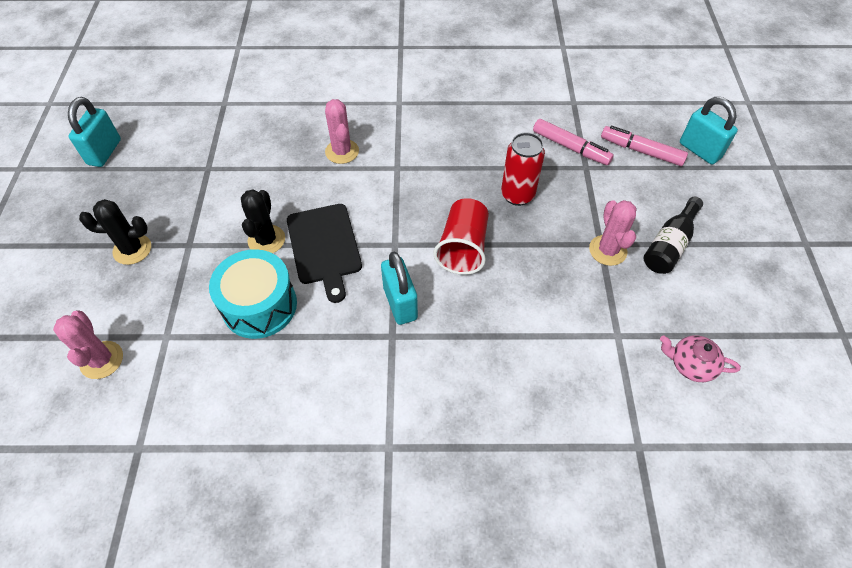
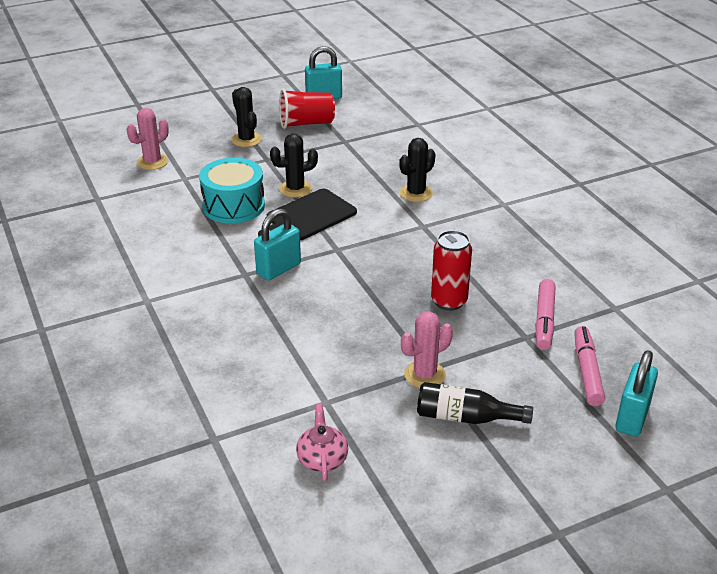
camera: 65 degrees right, 20 degrees down
(342, 151) = (416, 193): pink cactus -> black cactus
(463, 248) = (360, 286): red cup -> red cup (306, 123)

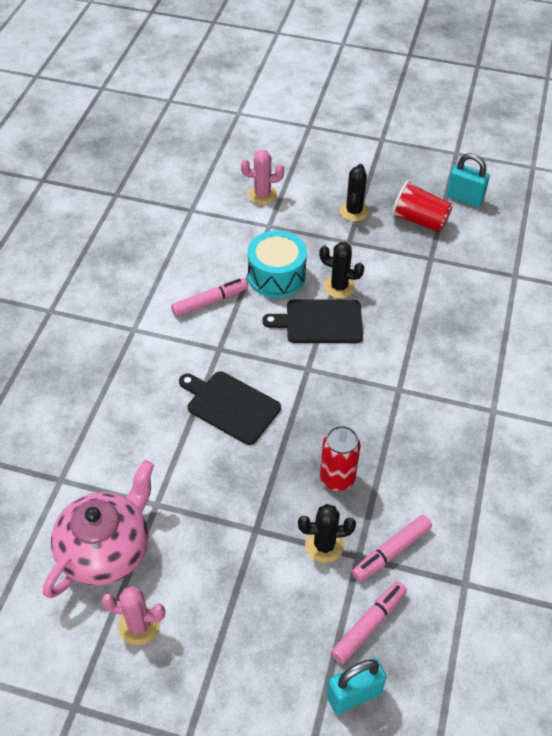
camera: 40 degrees right, 15 degrees up
(196, 249) = (210, 302): none -> pink marker
(278, 269) = (246, 360): turquoise padlock -> none
(304, 304) = (230, 406): none -> black cutting board
(322, 459) = (106, 549): pink teapot -> pink teapot, size x2.13
(416, 193) = (430, 351): black cactus -> black cactus (324, 545)
(424, 375) = (246, 533): pink cactus -> pink cactus (139, 625)
(466, 417) = (233, 593): black bottle -> none

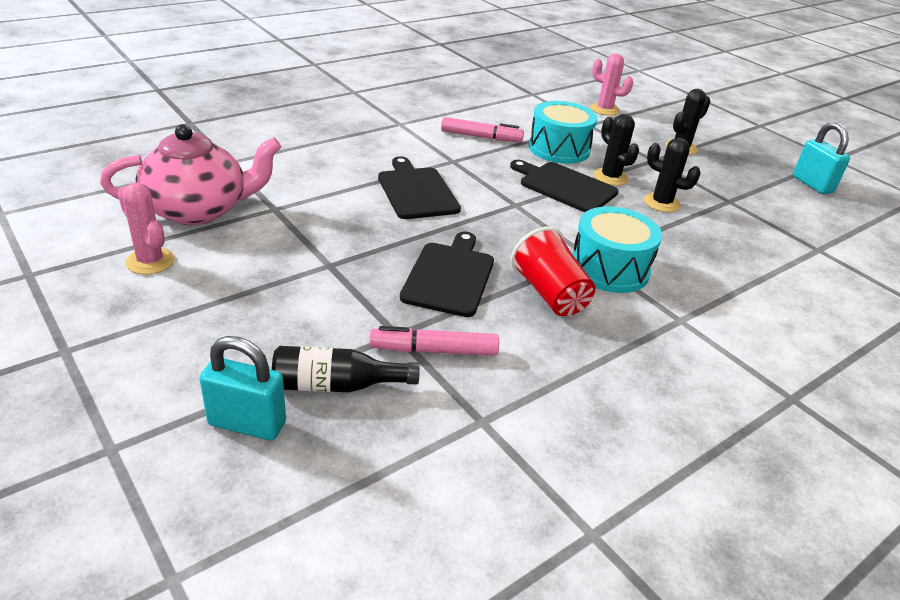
camera: 35 degrees right, 15 degrees down
(324, 545) = (375, 308): black cactus -> black cactus (661, 203)
(337, 478) = (449, 276): red can -> black cutting board
(369, 625) = (337, 385): pink marker -> black bottle
(419, 220) = (744, 177): red cup -> red cup (549, 294)
(419, 392) = (609, 268): none -> turquoise drum

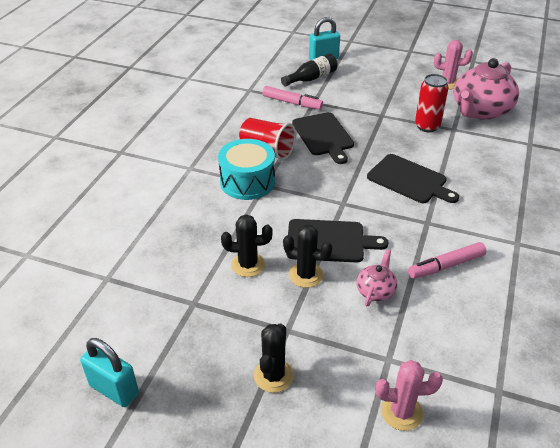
camera: 150 degrees right, 5 degrees up
(299, 225) = (427, 126): none -> red can
(434, 350) = (292, 103): pink marker -> pink marker turned 60 degrees clockwise
(559, 149) = (375, 290): turquoise drum -> pink teapot

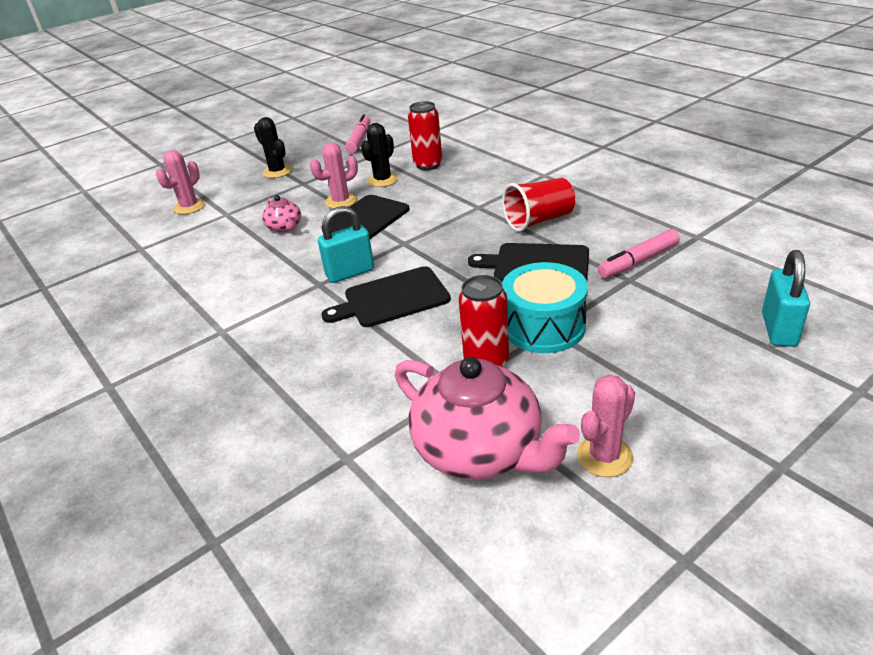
camera: 125 degrees right, 5 degrees down
(114, 390) = (337, 127): turquoise padlock -> turquoise padlock (350, 273)
(200, 245) = (428, 165): none -> red can
(247, 182) = (492, 199): turquoise drum -> turquoise drum (543, 326)
(306, 275) = (341, 201): black cactus -> pink cactus
(311, 78) = (707, 297): black bottle -> none
(446, 266) = (259, 272): pink marker -> pink marker (359, 140)
(480, 111) = (480, 450): pink teapot -> pink teapot turned 150 degrees clockwise

